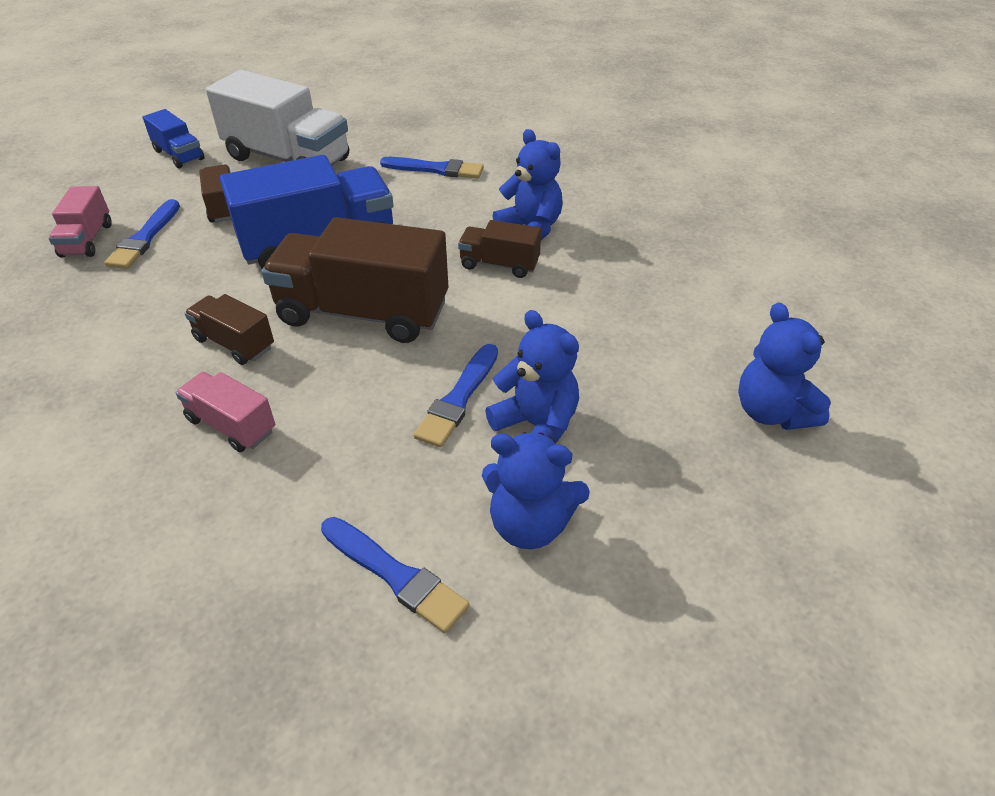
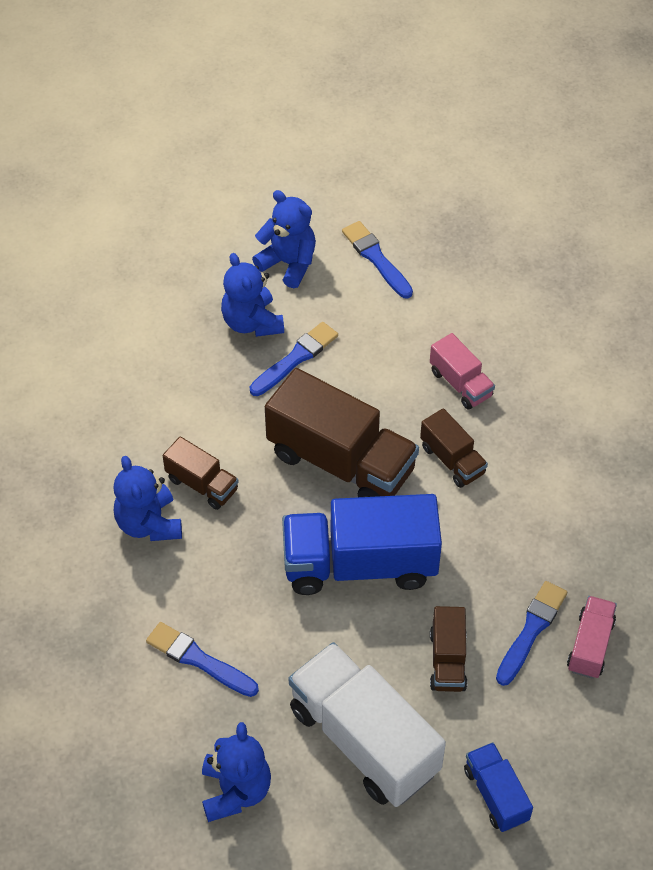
camera: 160 degrees left, 10 degrees up
(771, 412) = (89, 286): blue teddy bear -> blue teddy bear (235, 790)

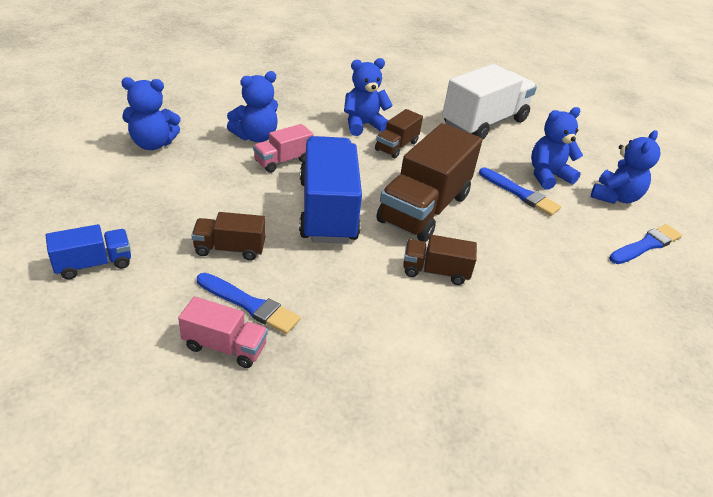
camera: 85 degrees right, 15 degrees down
(199, 660) = (256, 137): blue brush -> blue teddy bear
(364, 740) = (171, 199): white truck -> white truck (484, 123)
(452, 460) = (435, 271): brown truck -> brown truck turned 45 degrees clockwise
(460, 383) = (523, 285): pink truck -> pink truck (283, 161)

